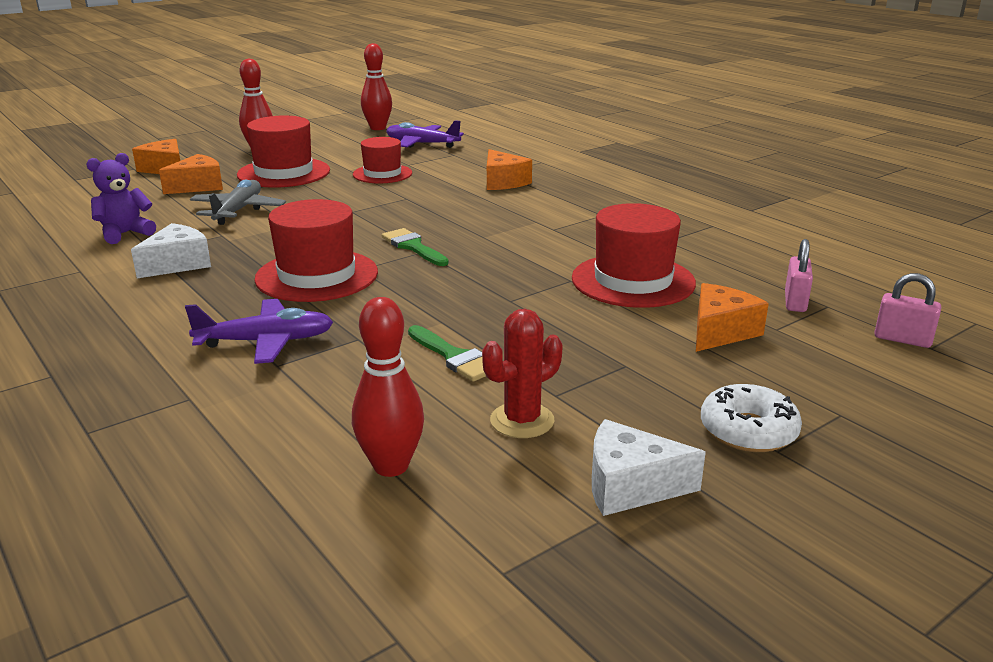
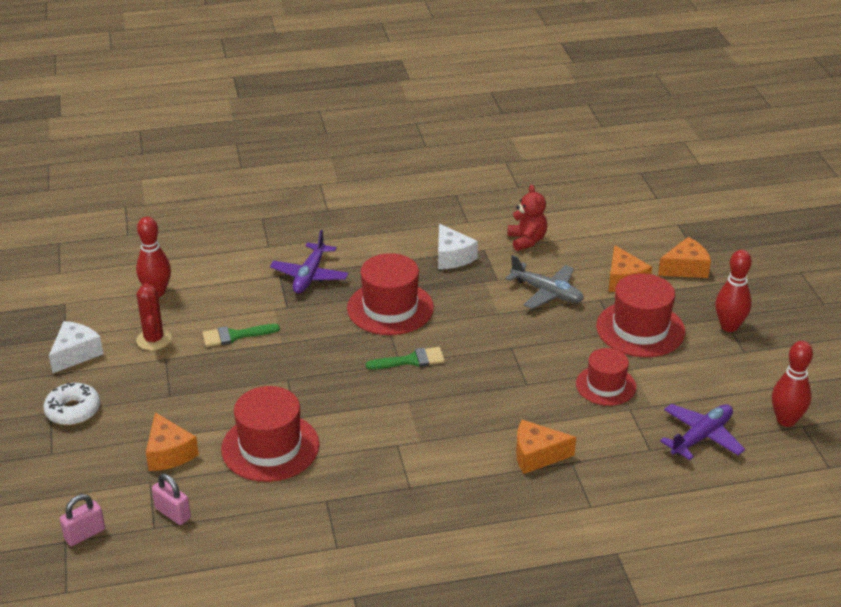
camera: 115 degrees right, 10 degrees up
(125, 234) = (527, 240): purple teddy bear -> red teddy bear

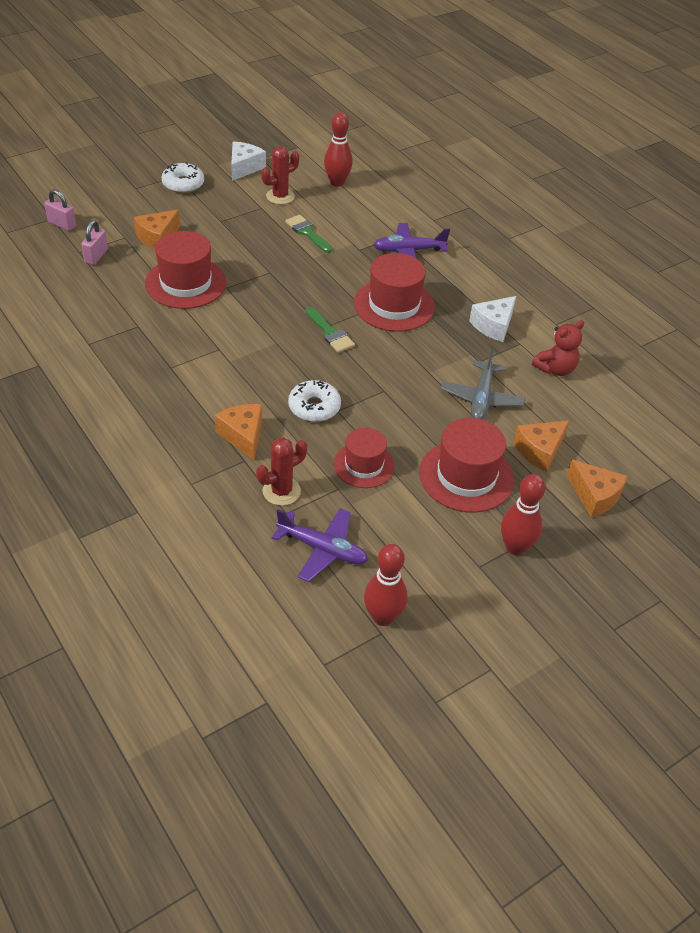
camera: 65 degrees right, 10 degrees up
(76, 354) = (244, 167): white cheese -> white cheese turned 75 degrees counterclockwise
(515, 398) = (314, 407): none -> white donut
(621, 446) = (281, 491): none -> red cactus

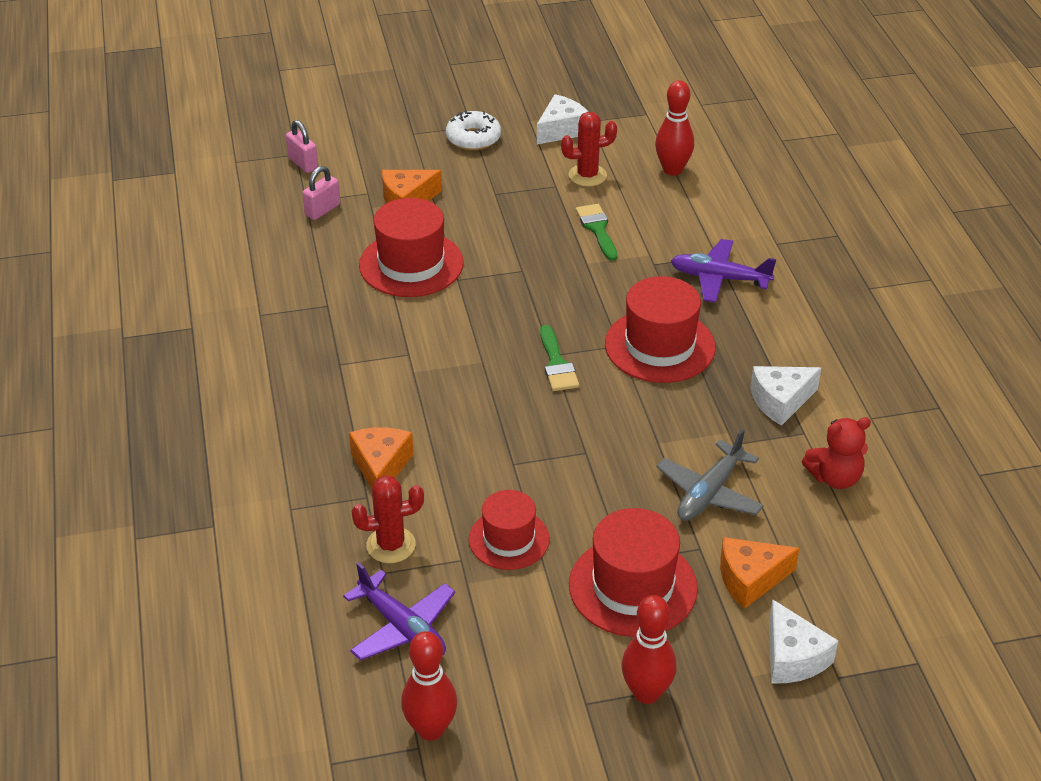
camera: 25 degrees right, 5 degrees down
(314, 407) = (486, 452): white donut -> none
(594, 496) = (792, 657): orange cheese -> white cheese

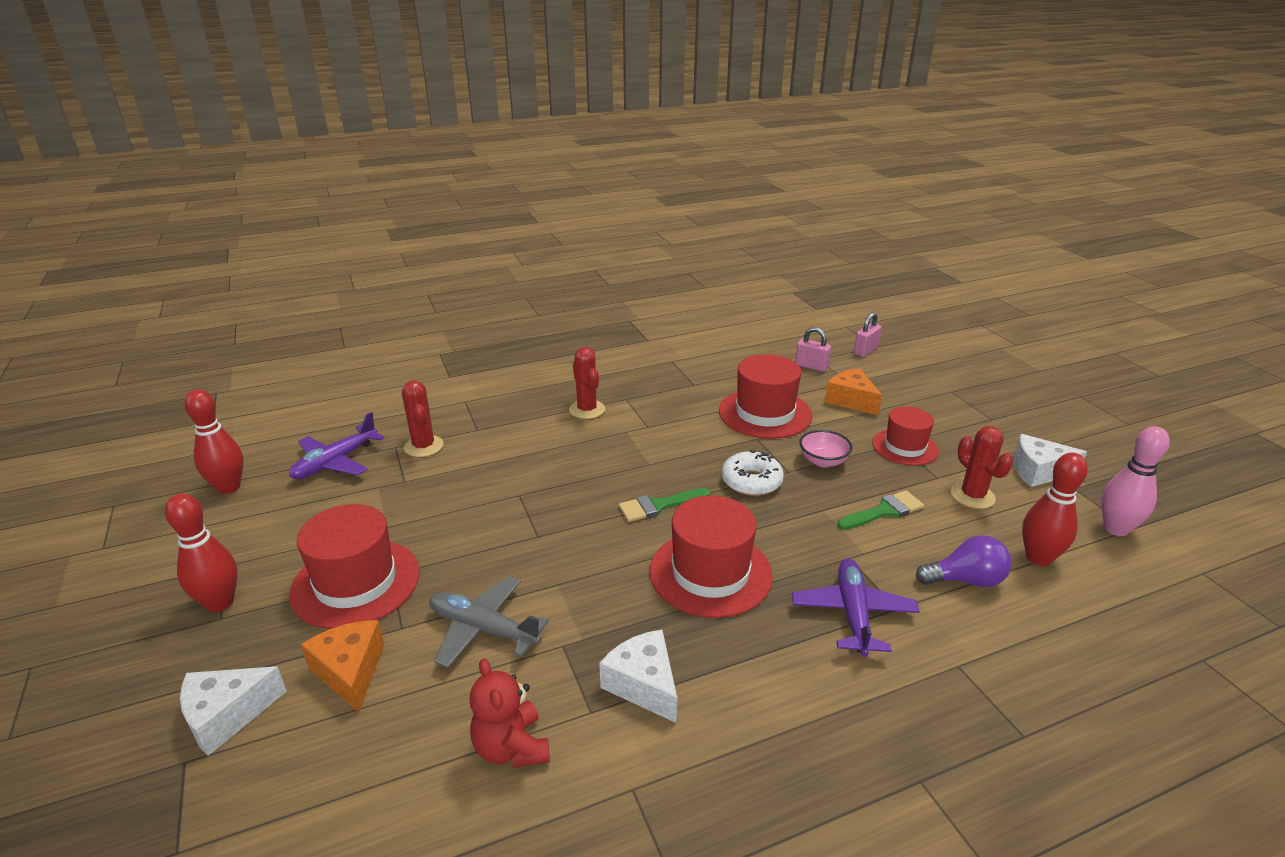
camera: 80 degrees right, 10 degrees down
(354, 398) = (587, 410): none -> red cactus
(381, 467) = (510, 431): orange cheese -> none
(473, 138) = (973, 422): white donut -> white donut (751, 481)
(509, 539) = (425, 502): red hat -> red hat (905, 447)
(511, 245) = (823, 461): none -> pink bowl
(561, 130) = (1038, 471): white cheese -> white cheese turned 150 degrees clockwise
(646, 121) = (1116, 529): none -> pink bowling pin
(691, 213) = (965, 580): none -> purple light bulb

